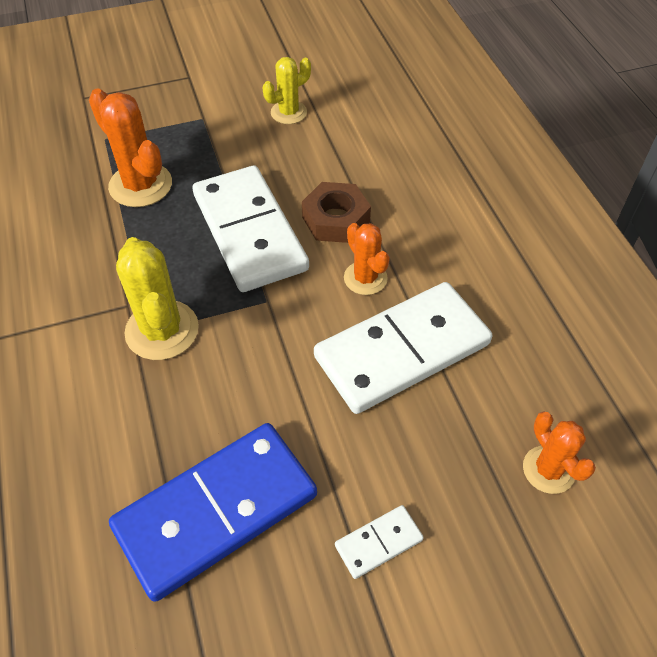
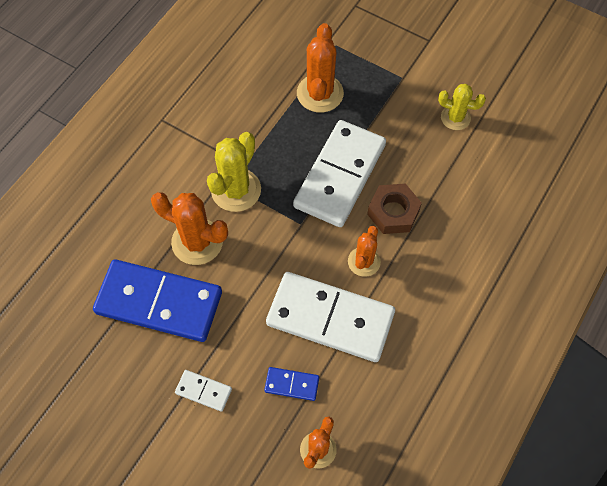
camera: 50 degrees right, 10 degrees up
(182, 413) = (197, 242): none -> orange cactus
(448, 441) = (292, 384): none -> blue domino

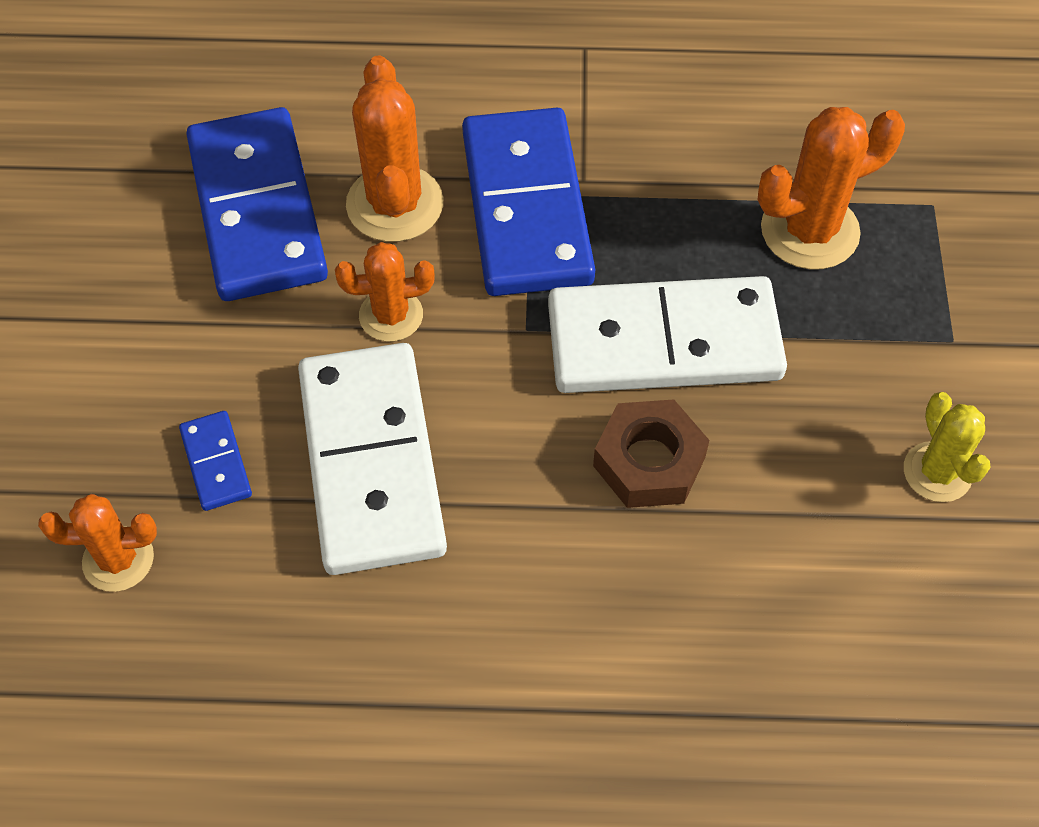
camera: 60 degrees right, 5 degrees down
(203, 391) = (139, 344): white domino -> none
(236, 190) = (526, 207): yellow cactus -> blue domino
(364, 261) = (515, 461): orange cactus -> orange cactus (391, 315)

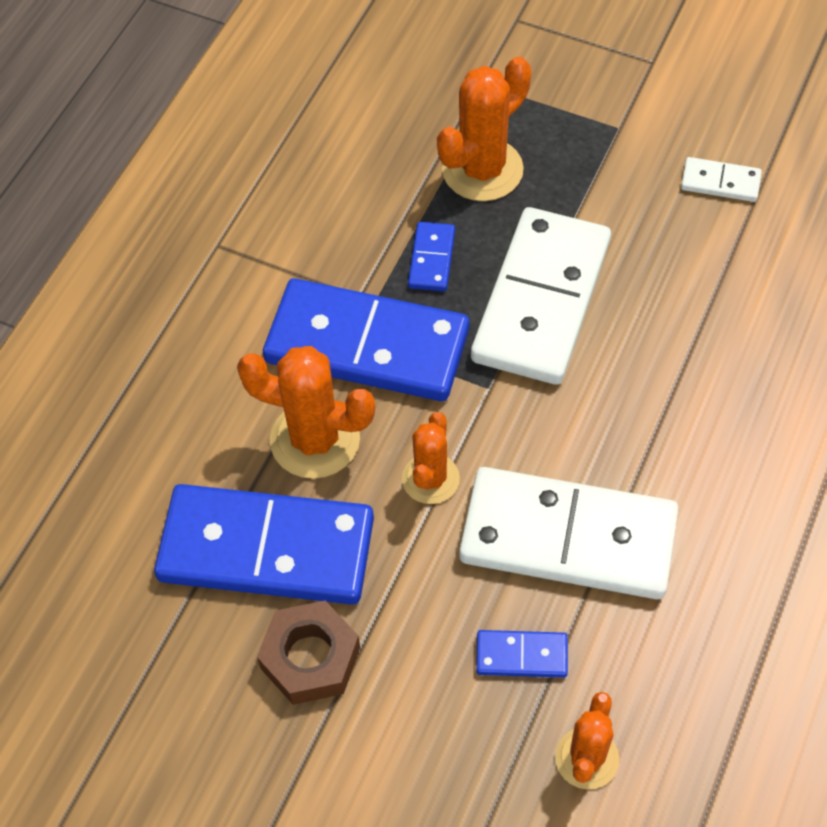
camera: 65 degrees left, 0 degrees up
(649, 461) = (643, 349): brown nut -> brown nut (310, 658)
(664, 225) = (431, 259): none -> blue domino
(809, 231) = (482, 170): orange cactus -> orange cactus turned 45 degrees clockwise
(937, 472) = (720, 182): yellow cactus -> white domino

